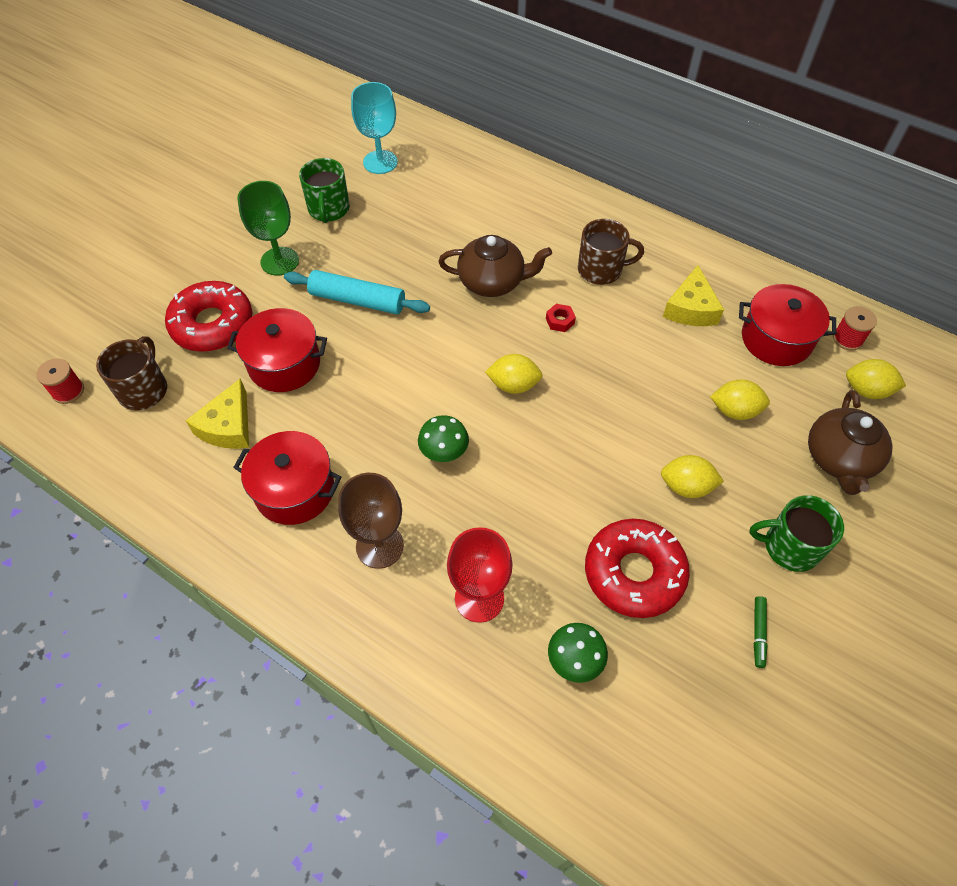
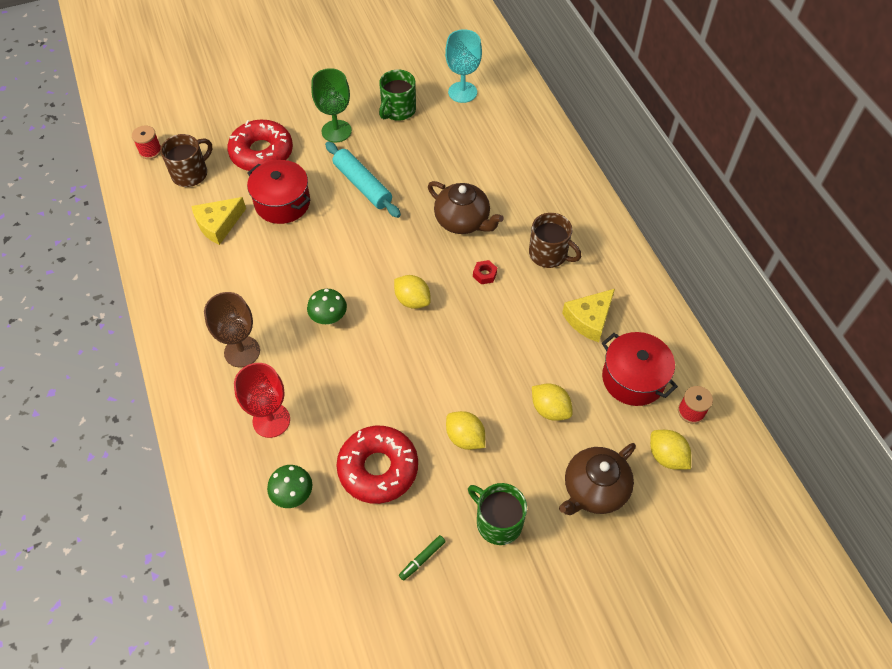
camera: 35 degrees right, 0 degrees up
(294, 490) = (223, 287): red pot -> none

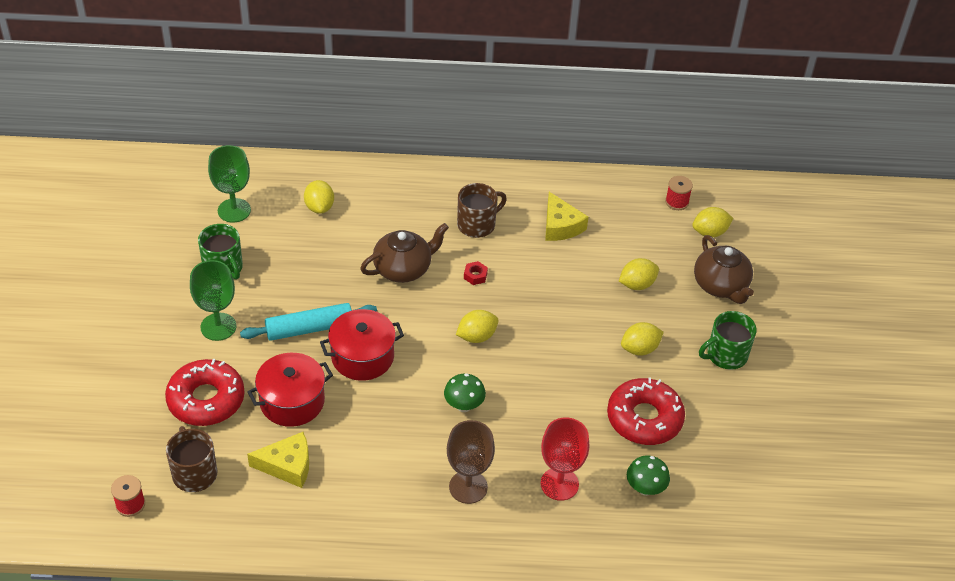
camera: 70 degrees left, 10 degrees down
(218, 224) = (287, 465): yellow cheese -> yellow cheese turned 75 degrees counterclockwise
(422, 559) = (740, 415): green marker -> none
(462, 92) = (234, 210): turquoise goblet -> green goblet
(499, 141) = (319, 207): none -> yellow lemon
(633, 378) = (631, 222): red pot -> red pot (362, 357)

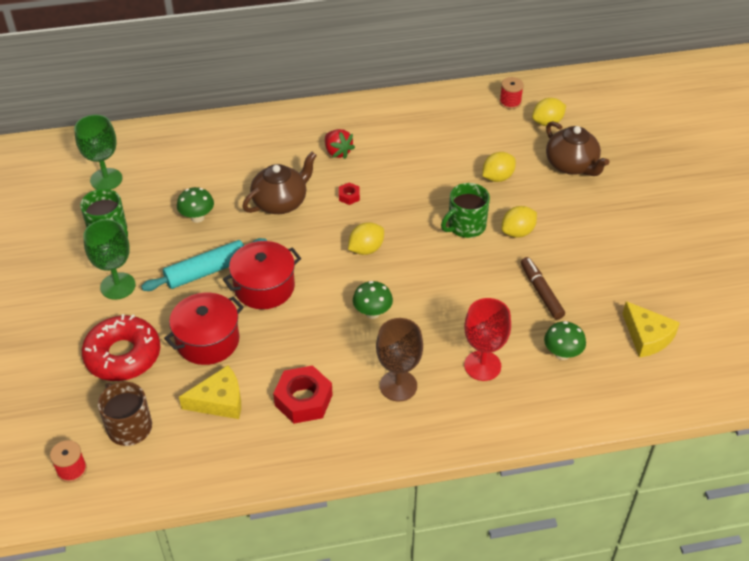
camera: 10 degrees left, 0 degrees up
(315, 269) = (197, 217): none -> green mushroom
(319, 207) = (187, 162): yellow lemon -> none
(370, 482) = (303, 400): none -> red nut
(477, 224) = (337, 152): brown mug -> red strawberry
(560, 226) = (413, 140): yellow cheese -> yellow cheese (647, 337)
(644, 418) = (541, 292): red donut -> brown marker
(726, 355) = (595, 223): green mug -> green mug (465, 226)

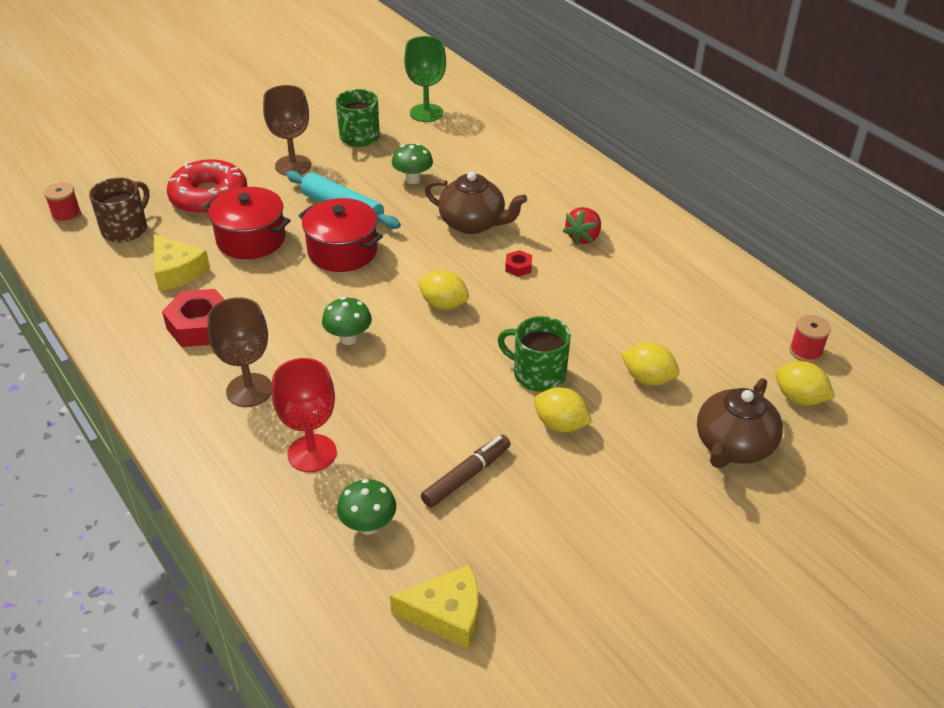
camera: 65 degrees right, 5 degrees down
(118, 286) = (293, 165): green goblet -> brown goblet
(647, 337) = (447, 614): yellow cheese -> yellow cheese turned 120 degrees counterclockwise

